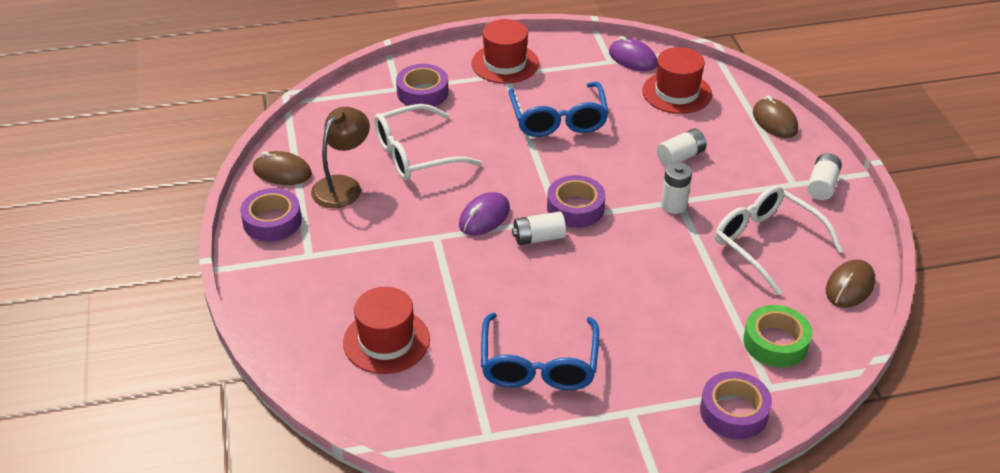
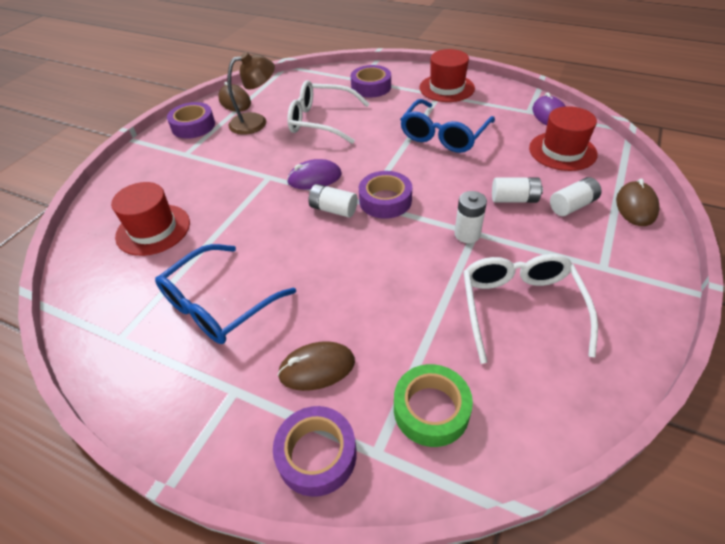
camera: 40 degrees right, 5 degrees up
(822, 185) = (633, 282): white battery -> white battery (572, 205)
(849, 286) = (570, 399): brown mouse -> brown mouse (317, 368)

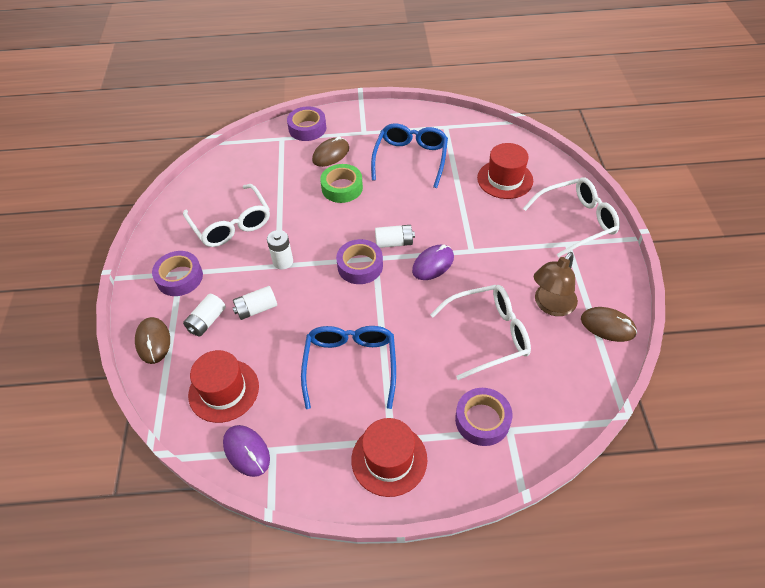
camera: 150 degrees right, 5 degrees up
(152, 166) = (576, 221): none -> white glasses
(193, 126) = (603, 275): purple tape -> purple tape (179, 277)
(431, 410) = (264, 160): green tape -> green tape (342, 188)

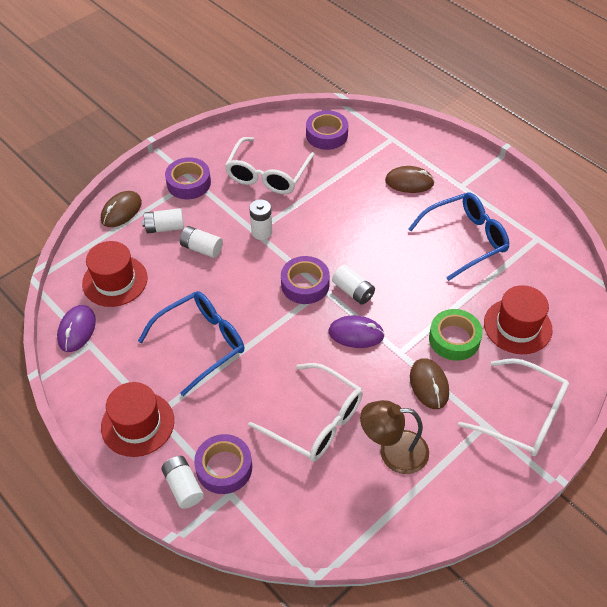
camera: 50 degrees right, 0 degrees up
(307, 128) = (422, 146): purple tape -> purple tape (326, 135)
(342, 188) = (378, 215): green tape -> green tape (454, 339)
(478, 460) = (183, 487): none -> white battery
(607, 326) = (412, 513): brown mouse -> brown mouse (429, 385)

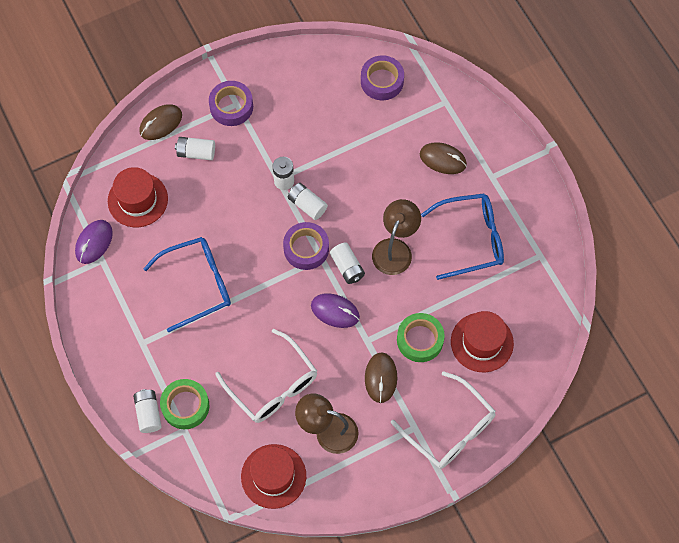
camera: 15 degrees right, 15 degrees up
(137, 424) = (125, 347): red hat -> red hat (273, 476)
(201, 248) = (224, 185): white battery -> white battery (307, 205)
(224, 467) = (185, 406): purple tape -> green tape
(268, 174) = (309, 115): white glasses -> none
(395, 264) = (395, 249): none -> brown lamp

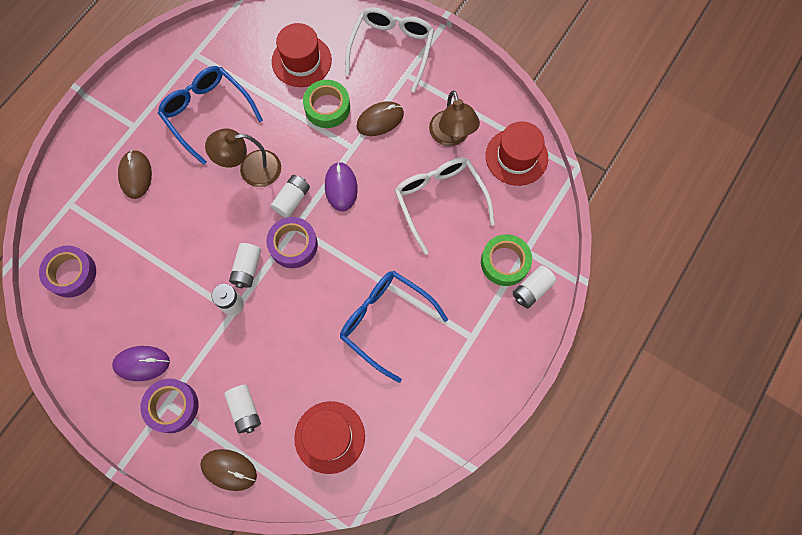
camera: 120 degrees left, 5 degrees up
(94, 242) = (400, 451): purple mouse -> purple mouse (142, 363)
(273, 385) = (440, 201): white glasses -> white glasses turned 45 degrees counterclockwise

